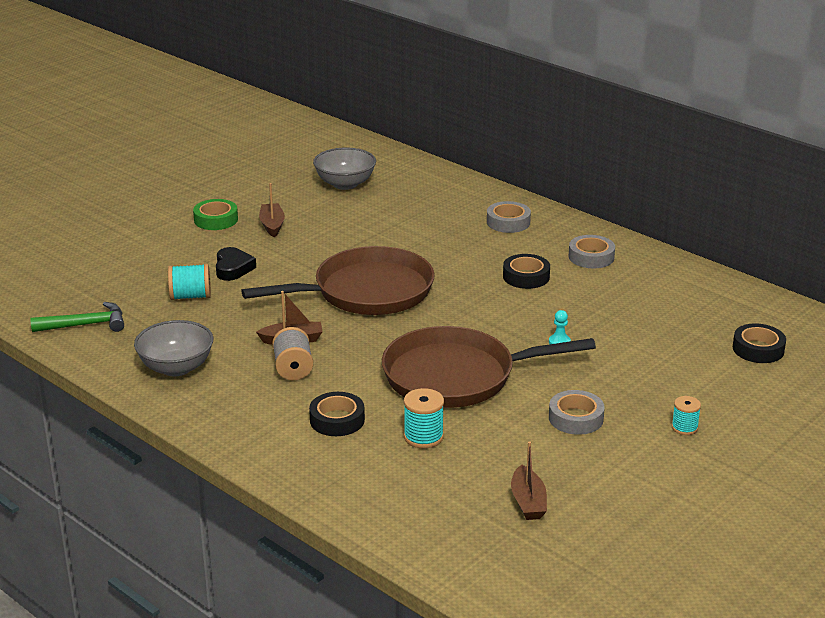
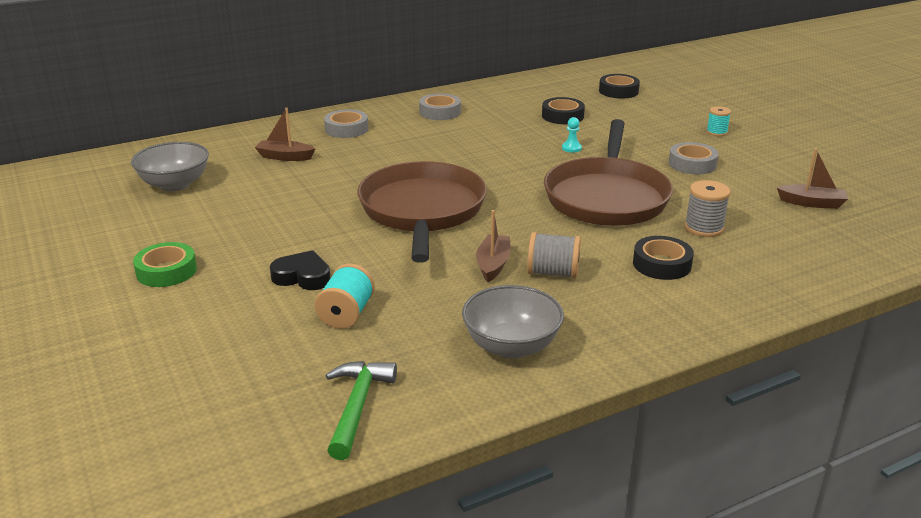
camera: 70 degrees left, 0 degrees up
(272, 225) = (223, 238): brown boat -> brown boat (285, 157)
(423, 437) = (704, 228): turquoise spool -> grey spool
(526, 277) = (452, 140): black tape -> black tape (562, 116)

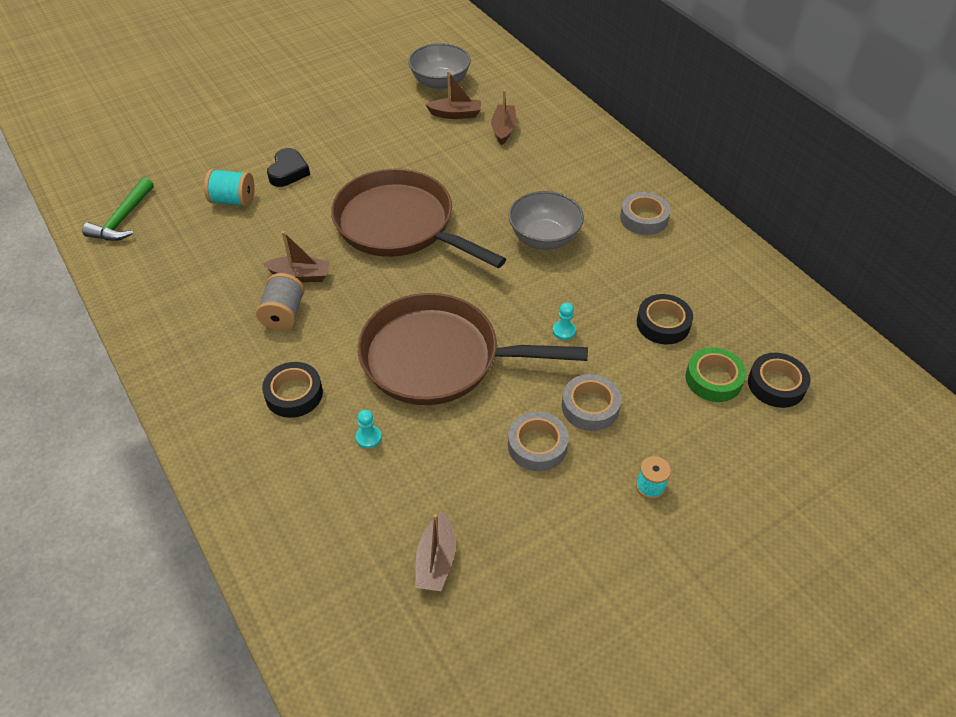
camera: 85 degrees right, 20 degrees up
(166, 271) = (301, 108): green tape -> green tape (713, 379)
(243, 178) = (455, 114): none -> brown boat
(346, 129) = (577, 157): grey tape -> grey tape (590, 407)
(357, 406) = (123, 219): green hammer -> green hammer turned 105 degrees clockwise
(422, 211) = (399, 225): brown pan -> brown pan turned 135 degrees counterclockwise
(511, 346) = (176, 290): grey bowl -> grey bowl (544, 238)
(704, 228) = (368, 437): grey spool -> turquoise pawn

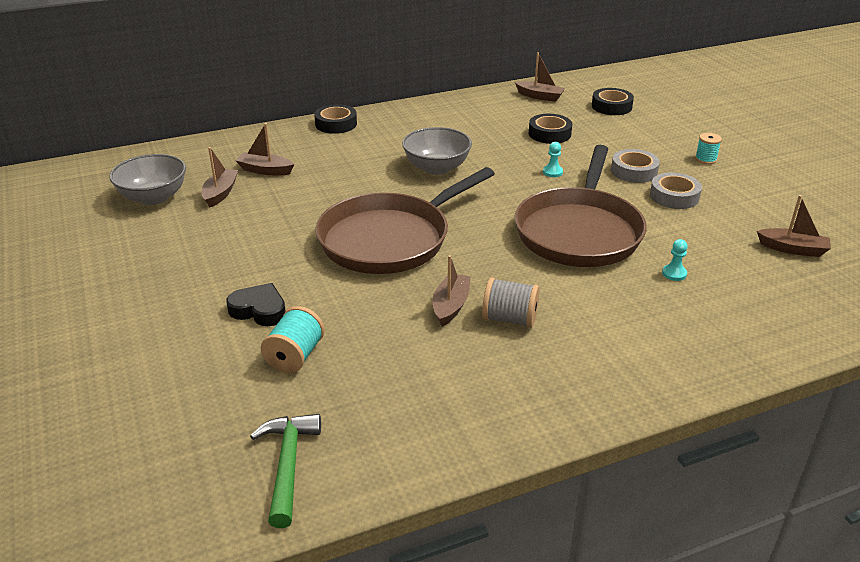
camera: 80 degrees left, 15 degrees down
(123, 219) = (288, 465): green hammer -> green hammer turned 120 degrees counterclockwise
(294, 394) = (623, 315): black tape -> black tape (336, 124)
(644, 218) = (426, 124): grey tape -> none
(713, 379) = (606, 125): green tape -> none
(771, 309) = (540, 96): none -> brown boat

